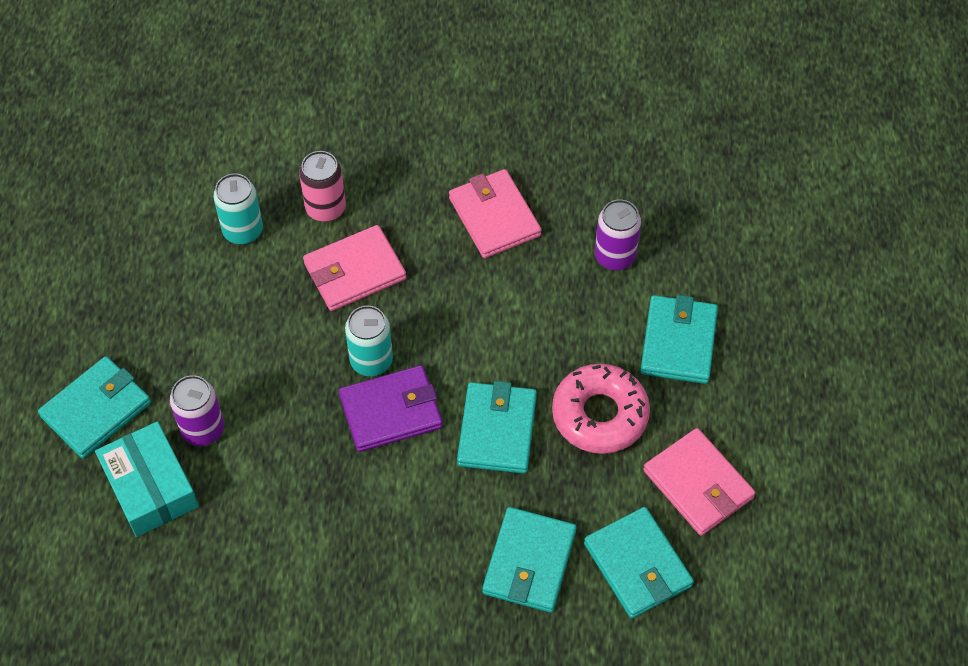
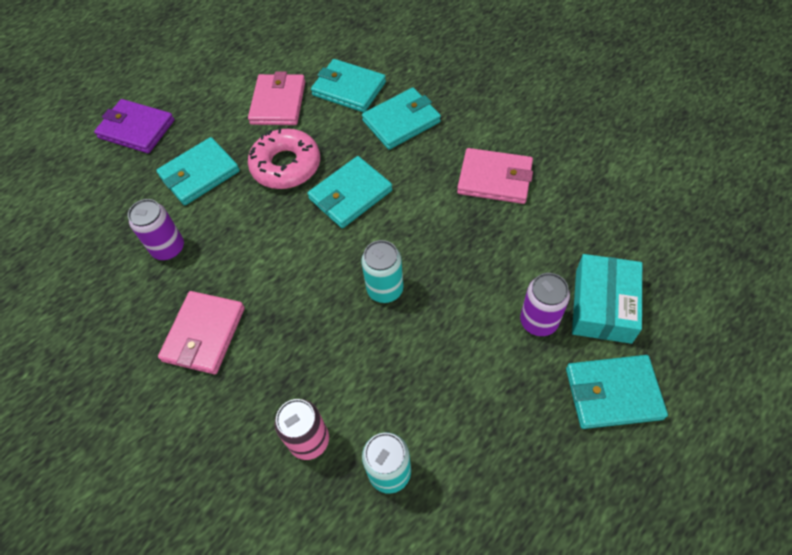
camera: 135 degrees left, 0 degrees up
(354, 271) = (336, 366): pink wallet -> pink wallet (494, 179)
(391, 411) = (402, 247): purple wallet -> purple wallet (136, 129)
(637, 565) = (349, 89): turquoise wallet -> turquoise wallet turned 75 degrees counterclockwise

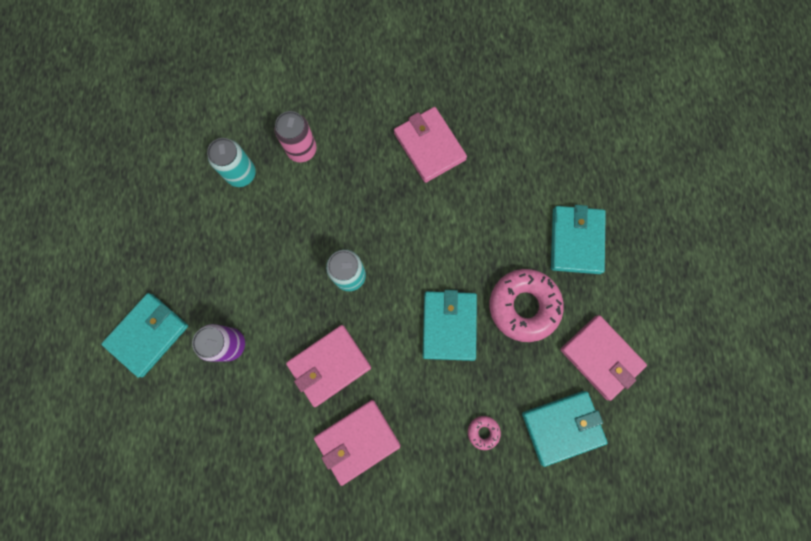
camera: 130 degrees right, 20 degrees up
(136, 129) = (673, 231): purple wallet -> none
(168, 248) = (522, 172): purple can -> none
(401, 121) = (483, 432): turquoise wallet -> pink donut
(468, 240) = (329, 365): none -> pink wallet
(603, 306) = (196, 395): turquoise box -> none

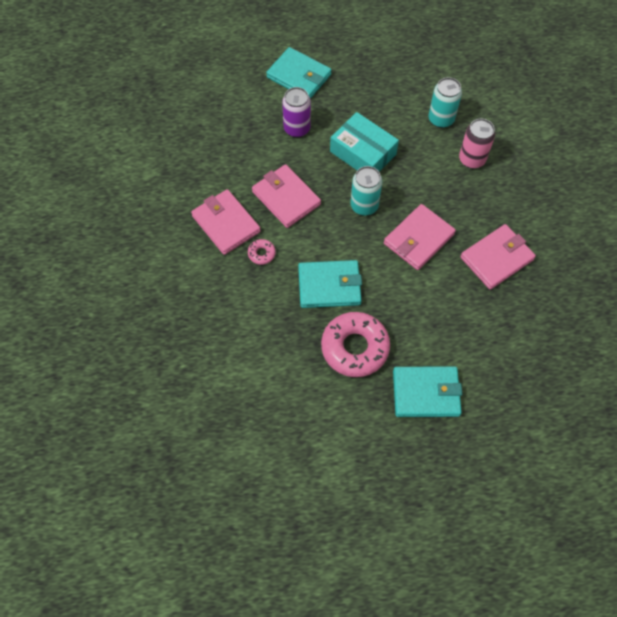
camera: 85 degrees right, 15 degrees down
(277, 269) = (363, 153): none -> turquoise box
(483, 432) = (238, 319): pink donut -> pink donut (261, 254)
(562, 427) = (246, 386): turquoise wallet -> none
(600, 357) = (313, 419): pink wallet -> pink wallet (418, 239)

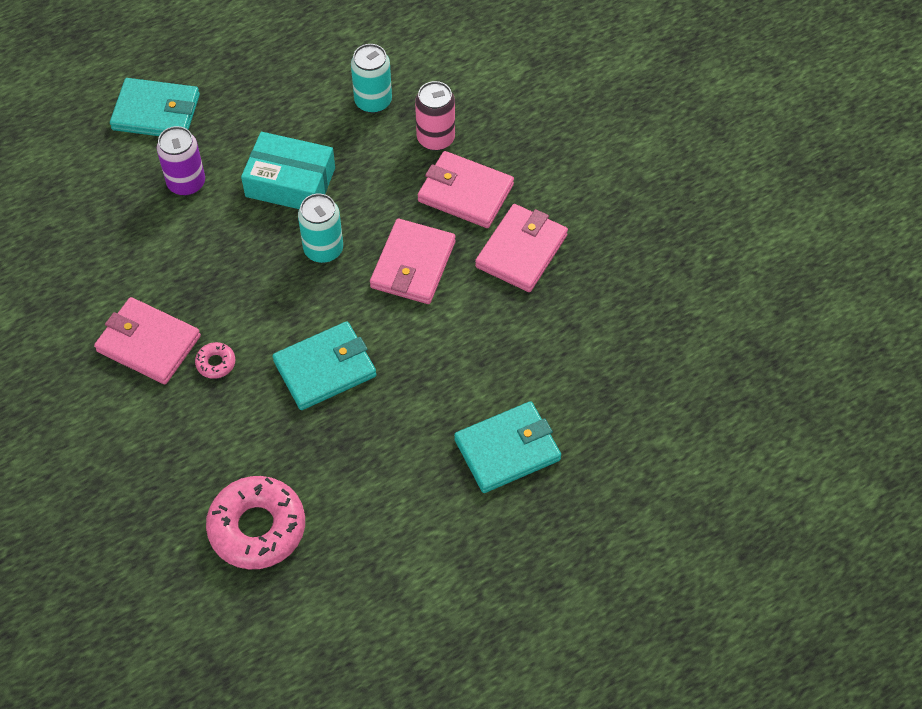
camera: 25 degrees left, 5 degrees down
(286, 198) = (215, 279): pink wallet -> pink wallet (465, 193)
(355, 347) = (393, 431): pink donut -> pink donut (257, 528)

